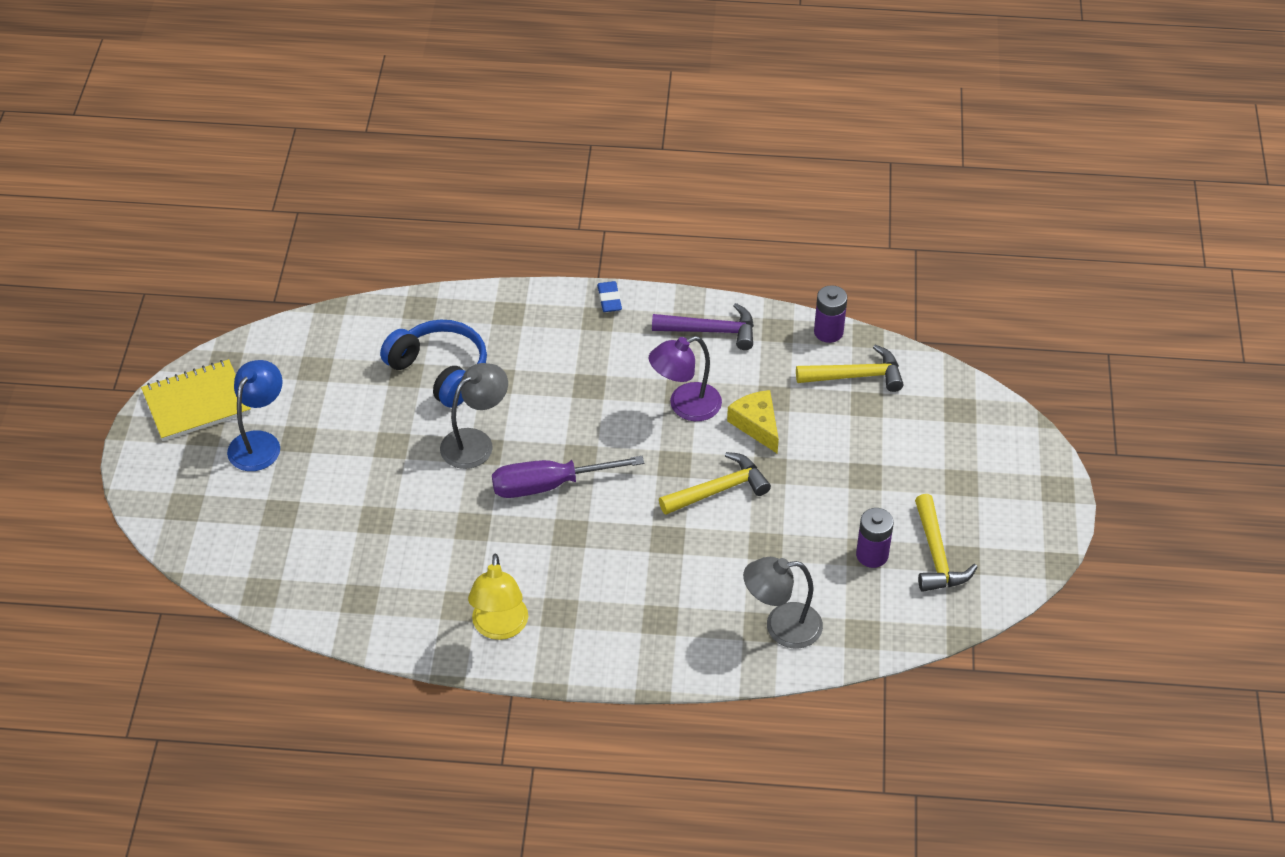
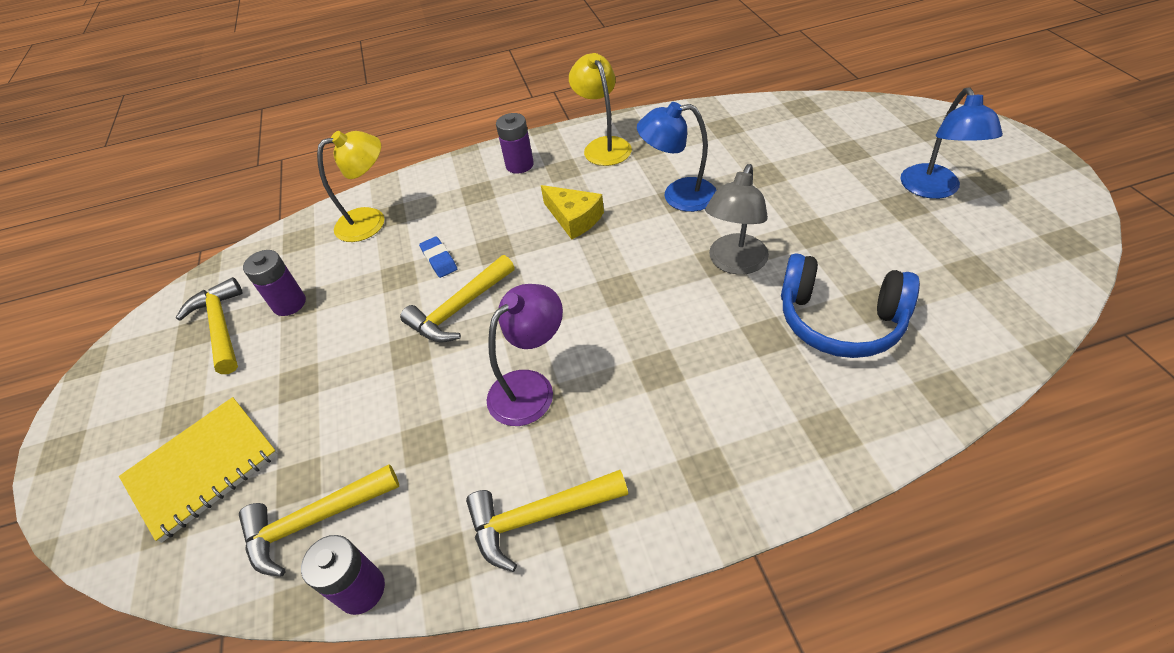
camera: 165 degrees right, 0 degrees up
(196, 402) = (1037, 198): yellow notebook -> yellow notebook (203, 468)
(470, 528) = (678, 196): none -> blue lamp
(548, 485) = (634, 252): purple screwdriver -> none
(601, 639) = (519, 165): none -> purple battery
(609, 299) = (711, 514): blue eraser -> blue eraser (439, 260)
(711, 331) = (539, 517): purple hammer -> yellow hammer
(756, 425) = (436, 396): yellow cheese -> yellow cheese (574, 218)
(781, 626) = (371, 221): grey lamp -> yellow lamp

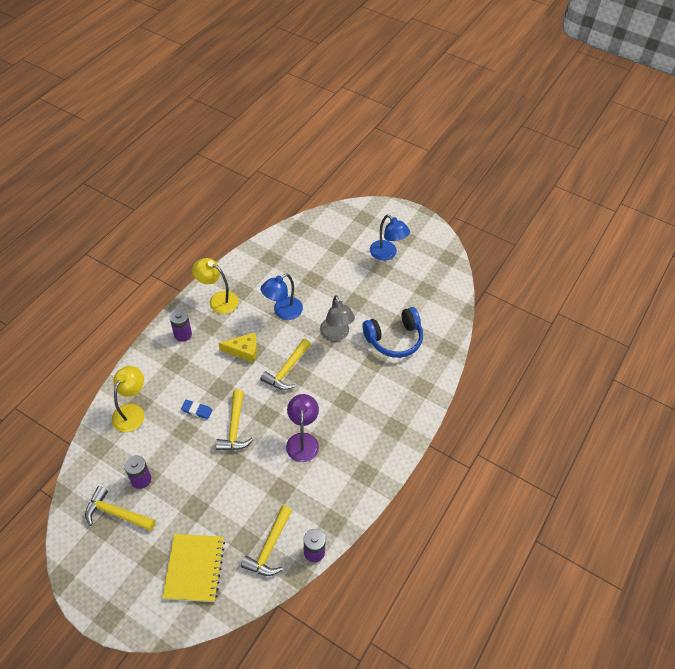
camera: 50 degrees left, 5 degrees up
(539, 517) = (352, 483): yellow hammer -> yellow hammer (287, 370)

